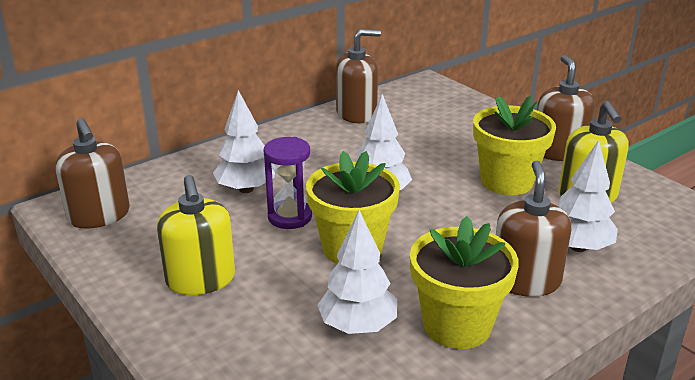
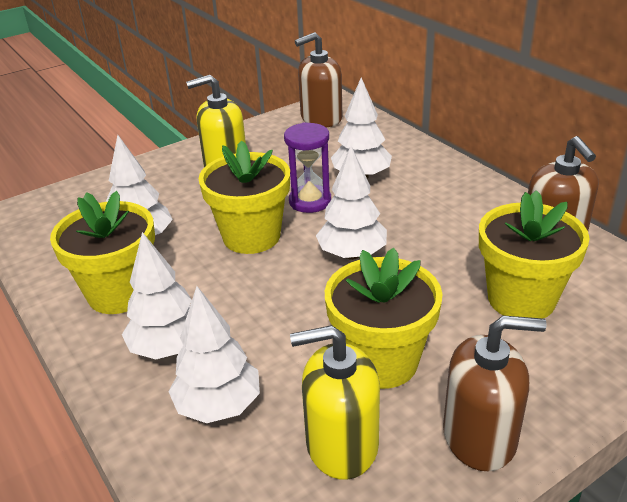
camera: 95 degrees right, 5 degrees up
(427, 130) = (521, 299): none -> yellow flower pot
(525, 280) = (168, 348): brown soap dispenser -> white tree

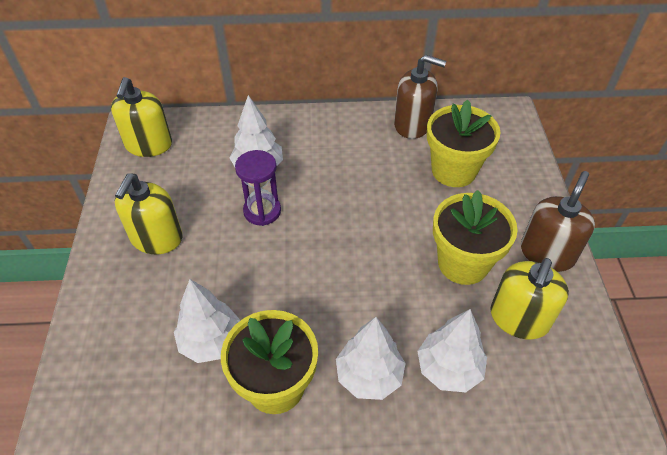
camera: 60 degrees left, 15 degrees up
(251, 236) = (275, 267): yellow flower pot -> none
(321, 118) = (149, 145): brown soap dispenser -> yellow soap dispenser
(352, 254) = (347, 221): white tree -> none

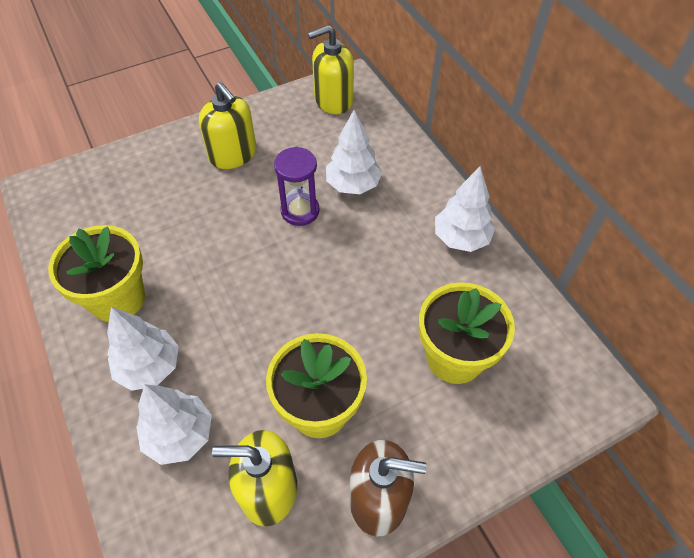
camera: 65 degrees right, 5 degrees up
(156, 238) = (233, 154): yellow soap dispenser -> yellow soap dispenser turned 120 degrees counterclockwise
(211, 341) = (145, 237): white tree -> white tree (461, 238)
(412, 124) = (503, 291): brown soap dispenser -> none

